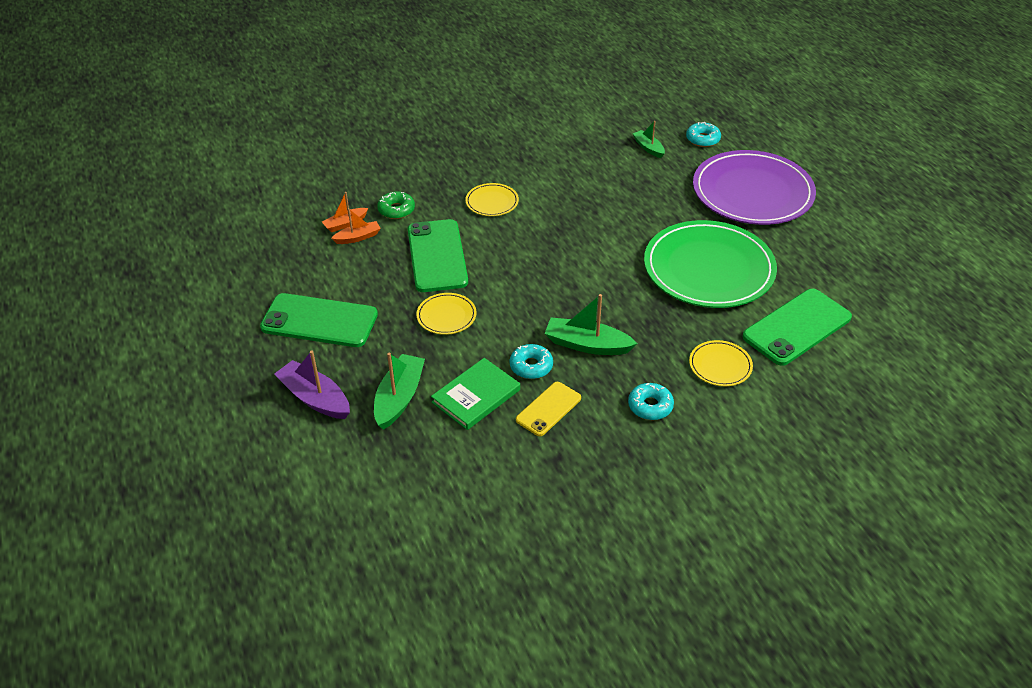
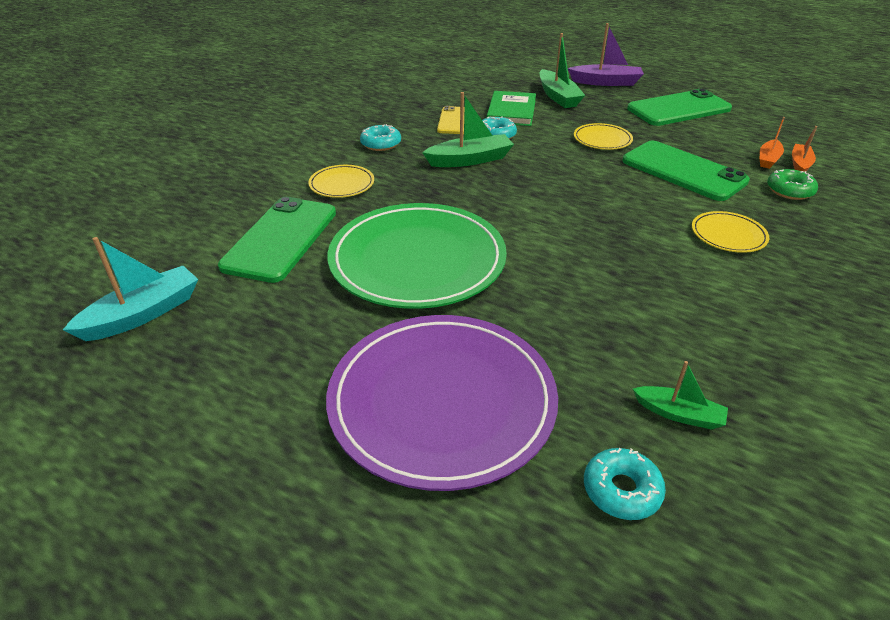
camera: 145 degrees right, 5 degrees down
(907, 304) = (143, 314): none -> turquoise boat

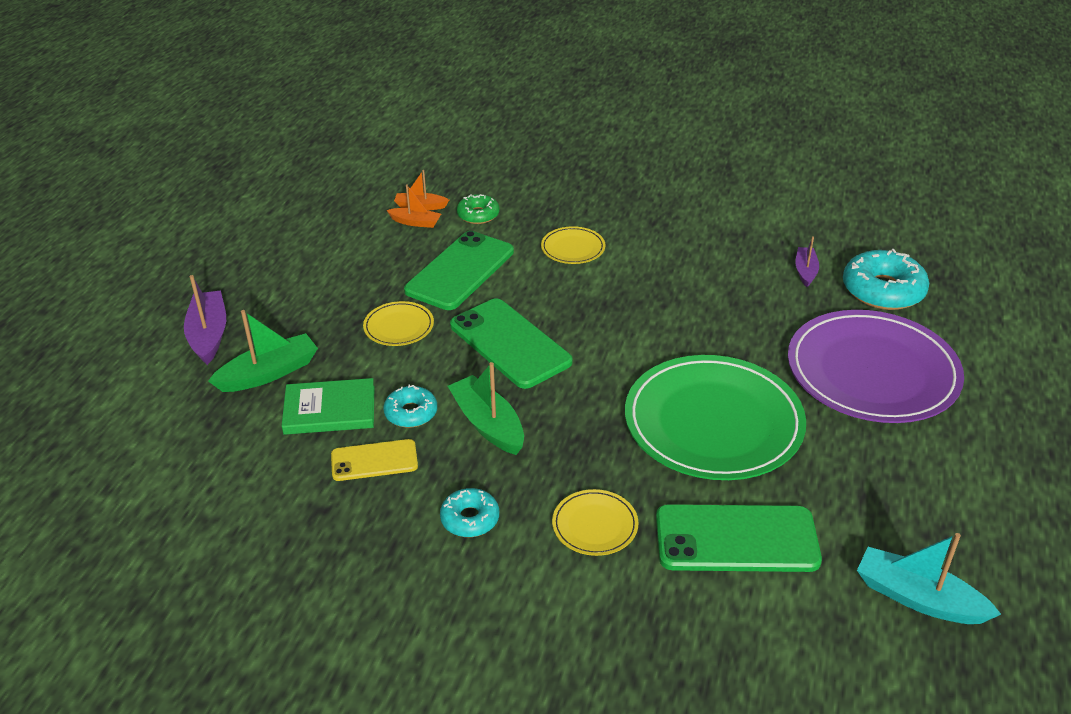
camera: 105 degrees left, 0 degrees up
(621, 490) = (883, 290): turquoise donut -> turquoise donut, size x1.75
(678, 109) = (295, 275): green phone -> green phone (510, 343)
(679, 414) = (805, 271): green boat -> purple boat

